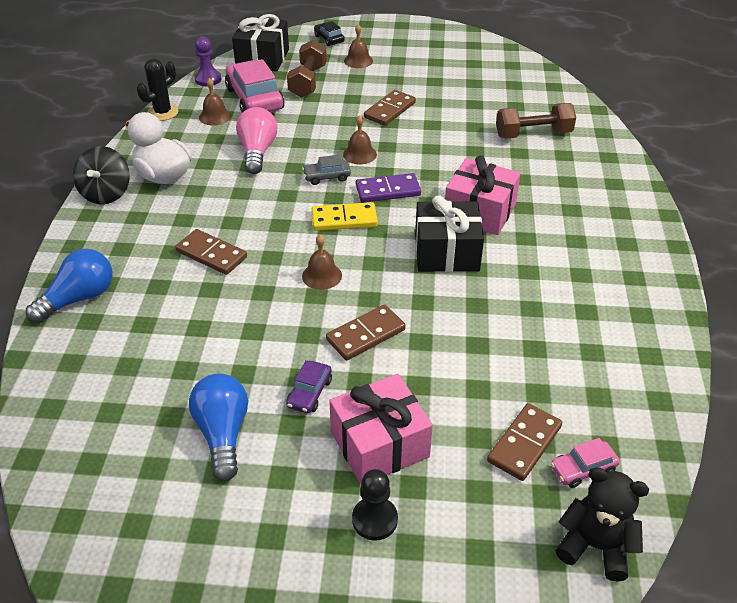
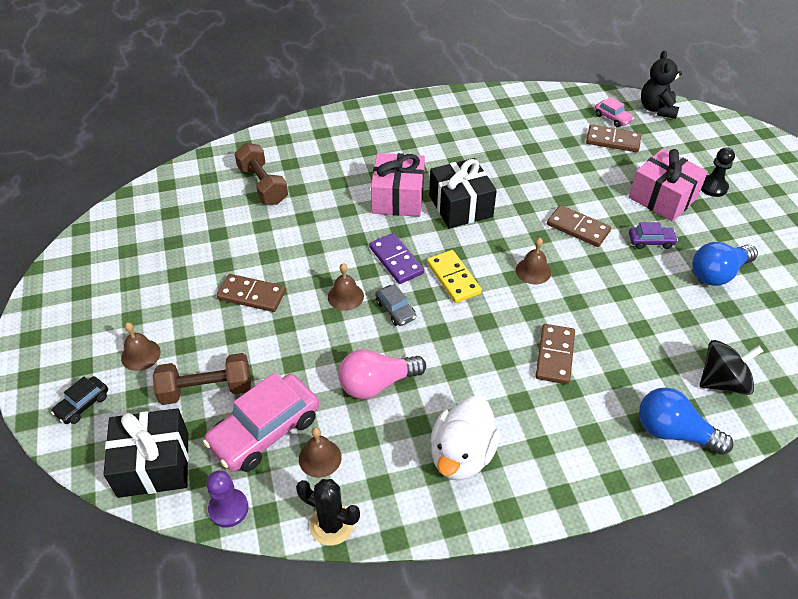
camera: 110 degrees left, 5 degrees up
(106, 193) = (520, 497): black spinning top -> black spinning top (722, 381)

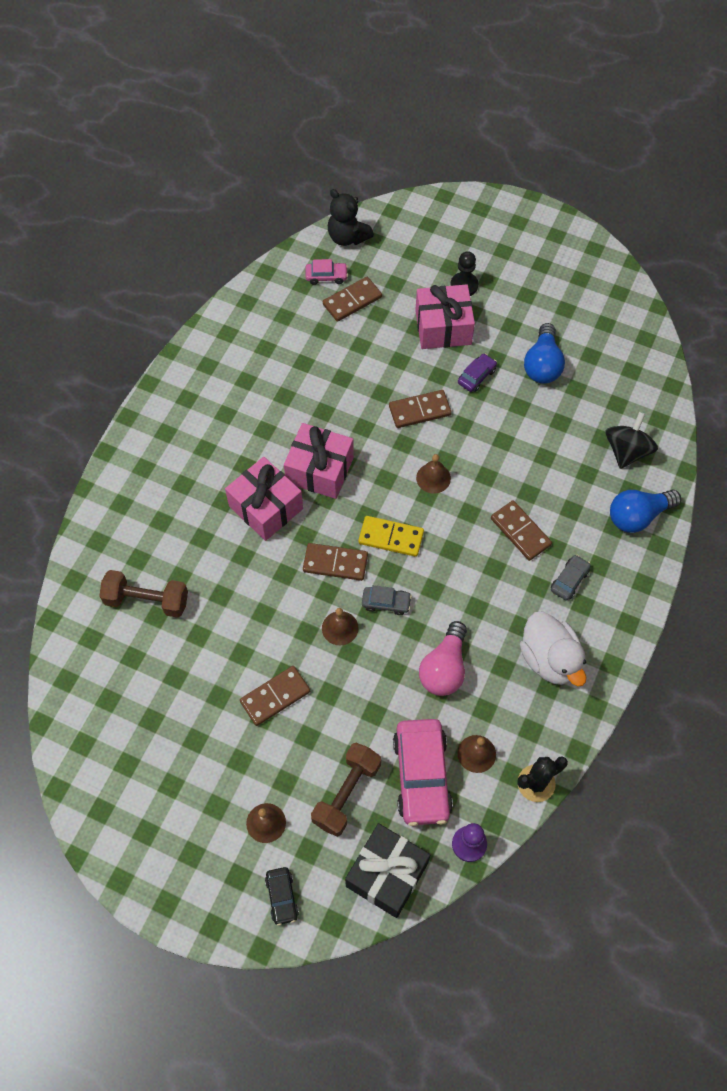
camera: 50 degrees left, 15 degrees up
(396, 260) = (335, 563): purple domino -> brown domino
(460, 206) = (319, 470): black gift -> pink gift
(551, 420) = (569, 580): none -> grey car

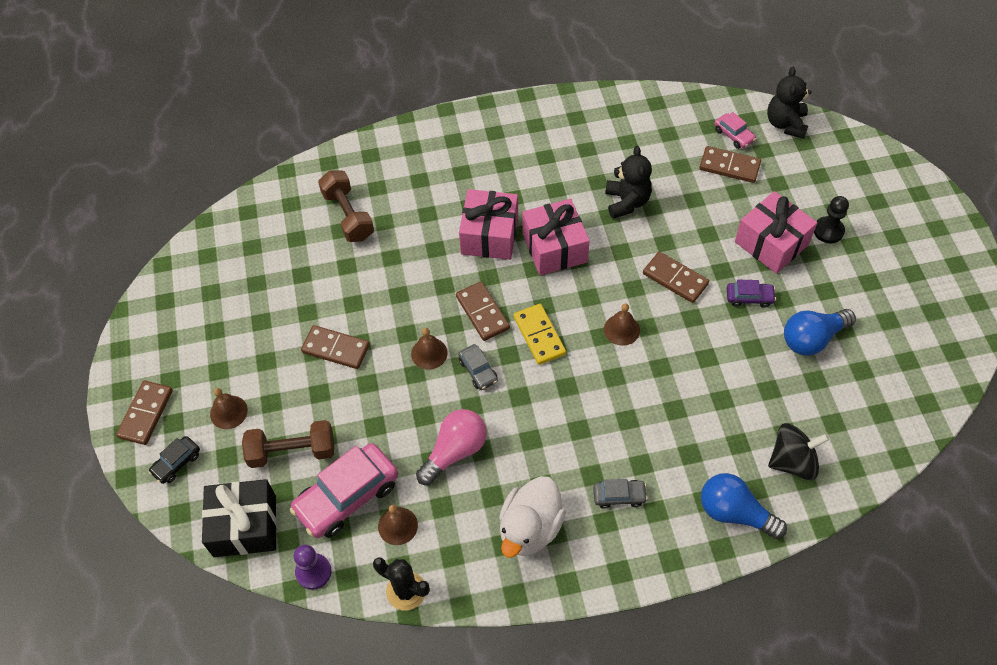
camera: 55 degrees right, 5 degrees down
(322, 390) = (626, 202): none -> black teddy bear
(444, 668) = (455, 451): pink light bulb -> pink light bulb turned 150 degrees clockwise
(520, 532) = (631, 427): brown domino -> brown domino (145, 414)

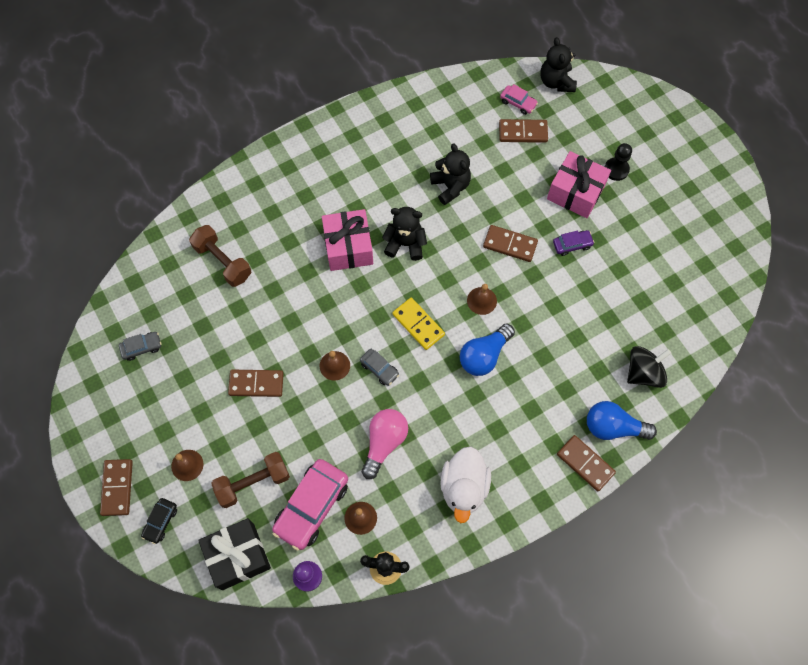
camera: 20 degrees left, 10 degrees up
(482, 312) = (366, 317): brown domino -> brown domino (585, 463)
(554, 248) = (405, 244): pink gift -> black teddy bear
(619, 496) = (523, 440): grey car -> grey car (142, 347)
(812, 339) = (630, 266): blue light bulb -> blue light bulb (484, 355)

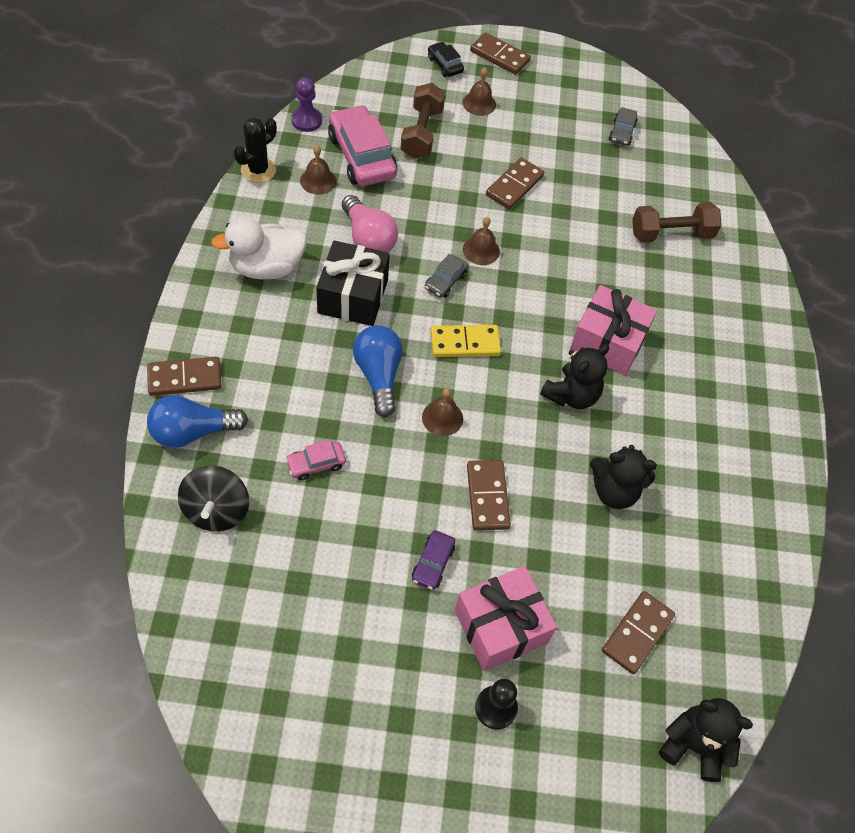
camera: 120 degrees right, 10 degrees down
(238, 556) = (368, 91): black gift -> black gift (353, 296)
(379, 369) = (445, 281): grey car -> grey car turned 45 degrees counterclockwise
(464, 487) = (266, 267): white duck -> white duck turned 60 degrees counterclockwise
(510, 244) = (488, 496): brown domino -> brown domino turned 60 degrees counterclockwise
(518, 103) = (689, 664): pink car -> pink car (316, 464)
(613, 427) = (192, 432): blue light bulb -> blue light bulb turned 150 degrees counterclockwise

